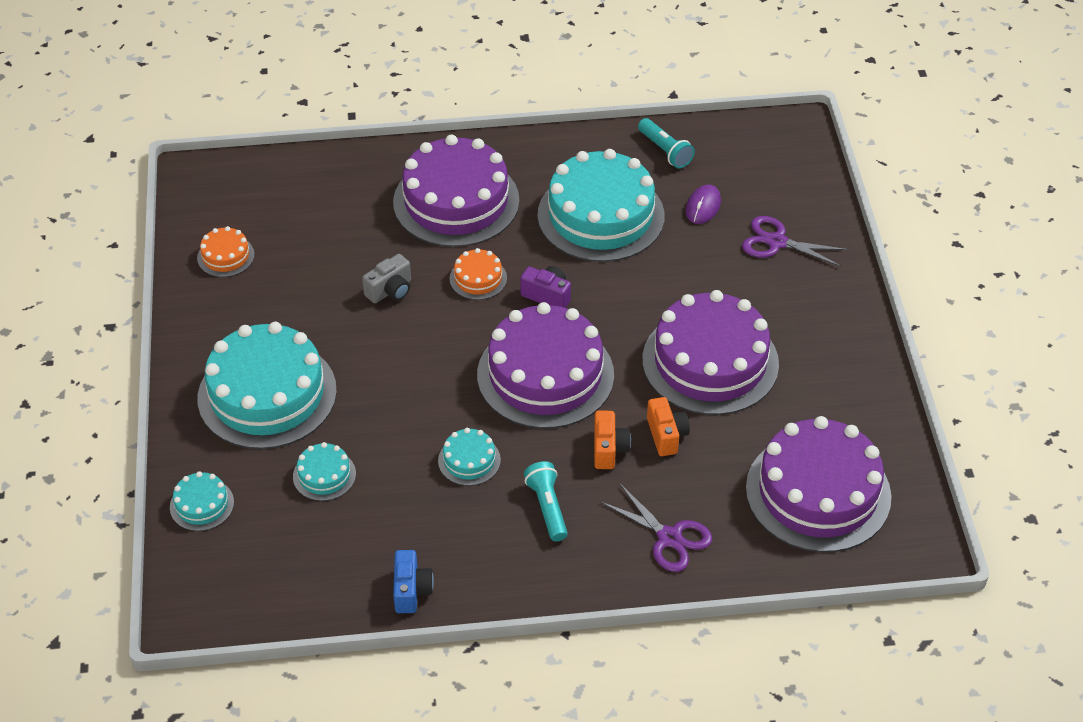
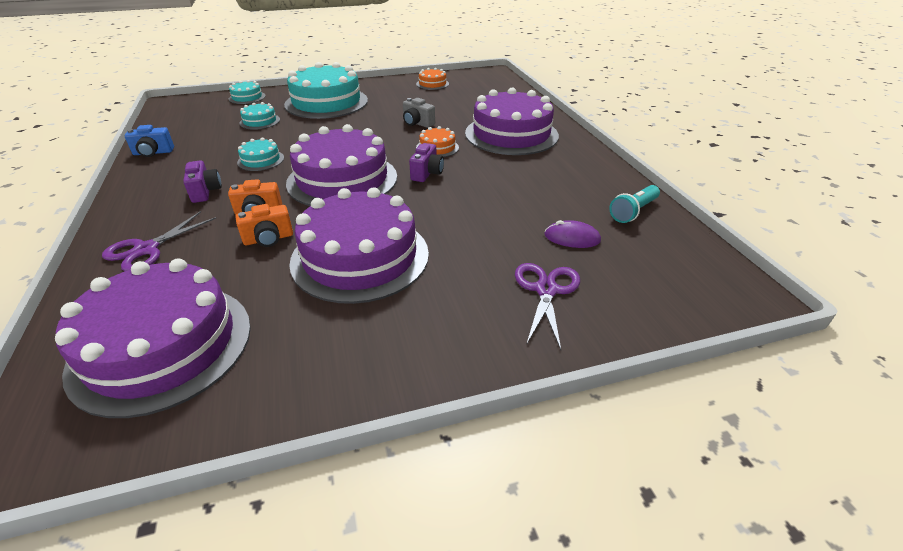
camera: 80 degrees right, 10 degrees down
(547, 507) = (205, 191): turquoise flashlight -> purple camera
(601, 215) = (528, 187): turquoise cake -> none

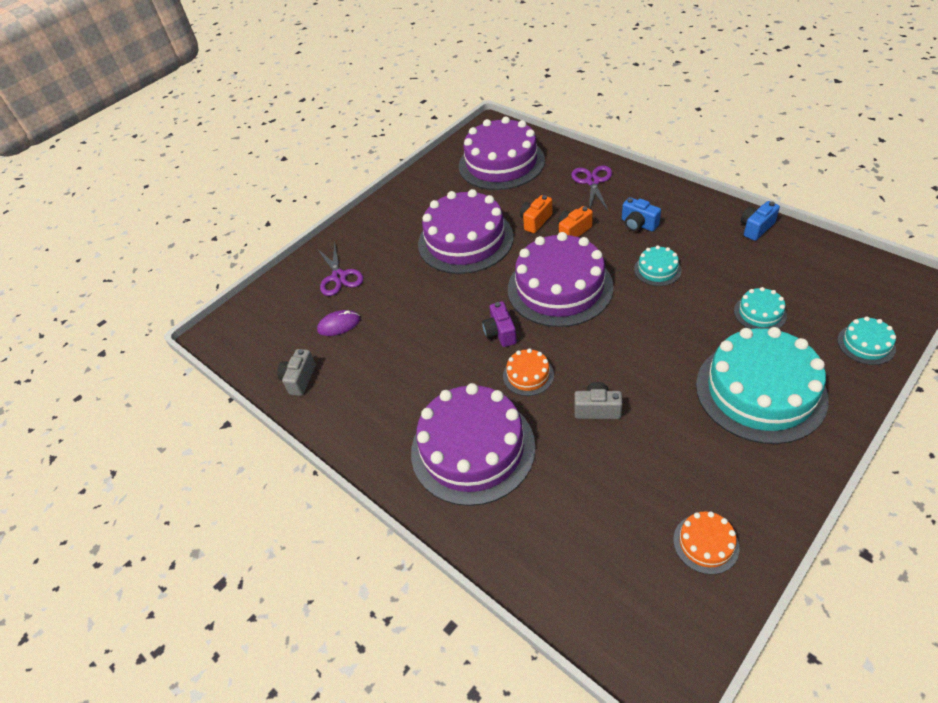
camera: 155 degrees right, 10 degrees up
(205, 191) = (638, 224): purple camera -> blue camera
(633, 211) = (299, 379): turquoise flashlight -> grey camera

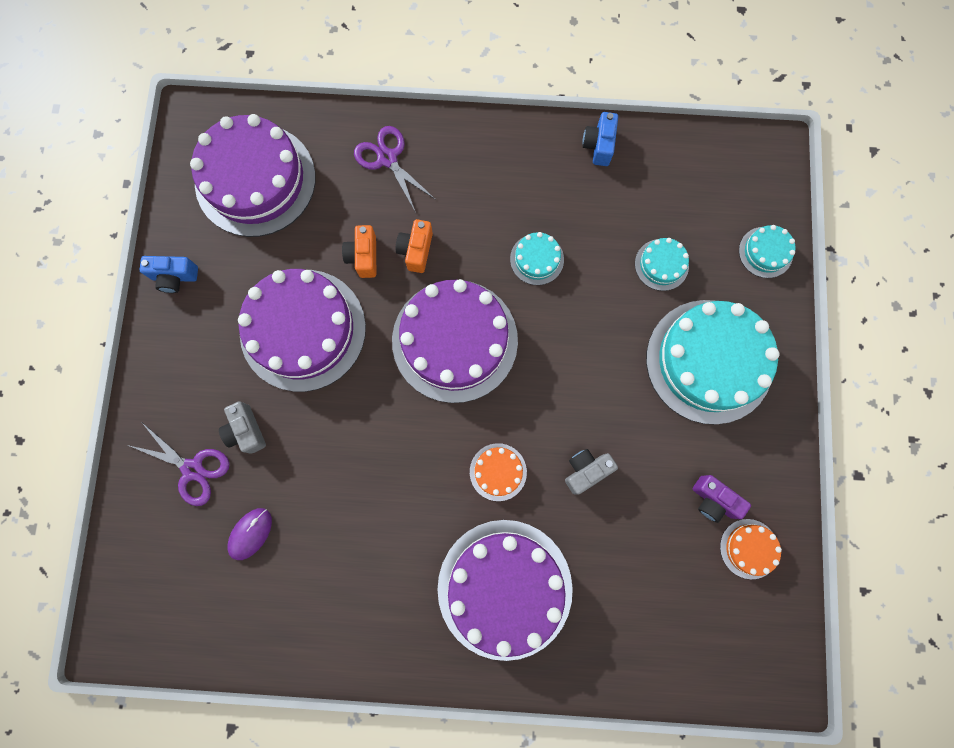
camera: 45 degrees left, 30 degrees up
(299, 379) = (266, 628): grey camera -> grey camera (246, 431)
(500, 333) = (434, 437): purple camera -> purple camera (713, 500)
(638, 224) = (479, 202): blue camera -> blue camera (175, 277)

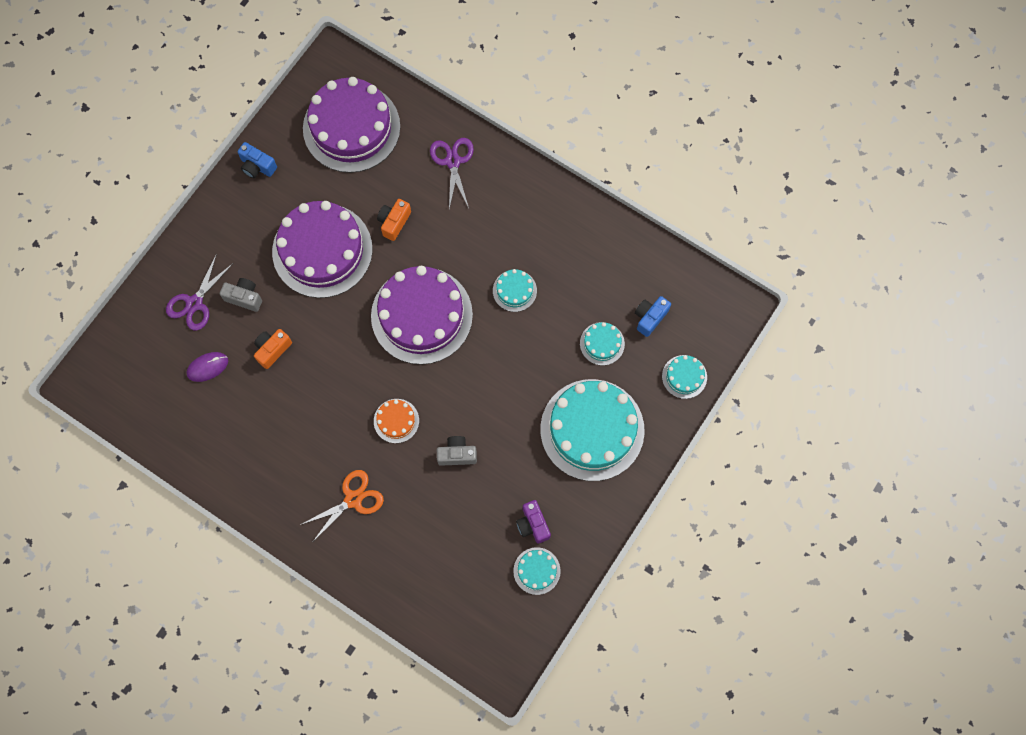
camera: 30 degrees right, 5 degrees down
(192, 469) = (194, 303): purple scissors -> purple scissors turned 60 degrees clockwise
(246, 431) = (244, 297): grey camera -> grey camera turned 105 degrees clockwise
(416, 250) = (433, 238): orange camera -> orange camera (272, 350)
(504, 588) = (353, 499): purple cake -> orange scissors
(598, 145) = (611, 234): blue camera -> blue camera (650, 318)
(749, 548) = (536, 571): orange cake -> turquoise cake

